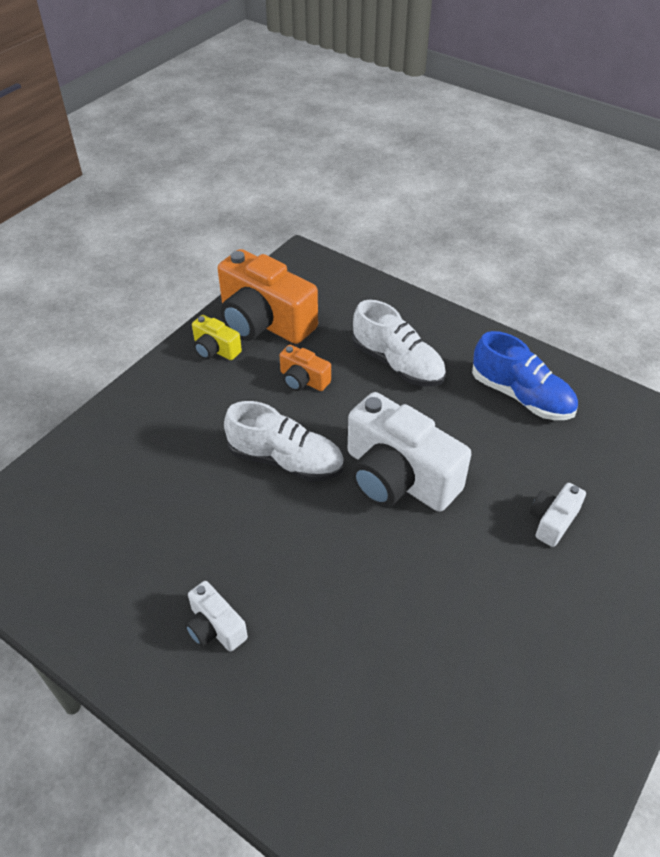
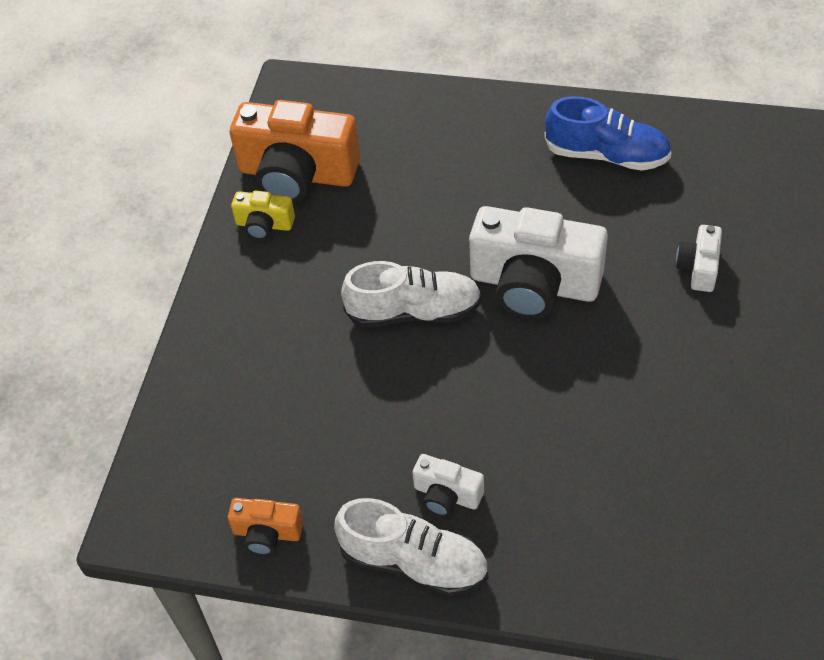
camera: 20 degrees left, 5 degrees up
(303, 380) = (379, 222): orange camera -> orange camera (267, 533)
(397, 364) = (466, 168): white shoe -> white shoe (414, 562)

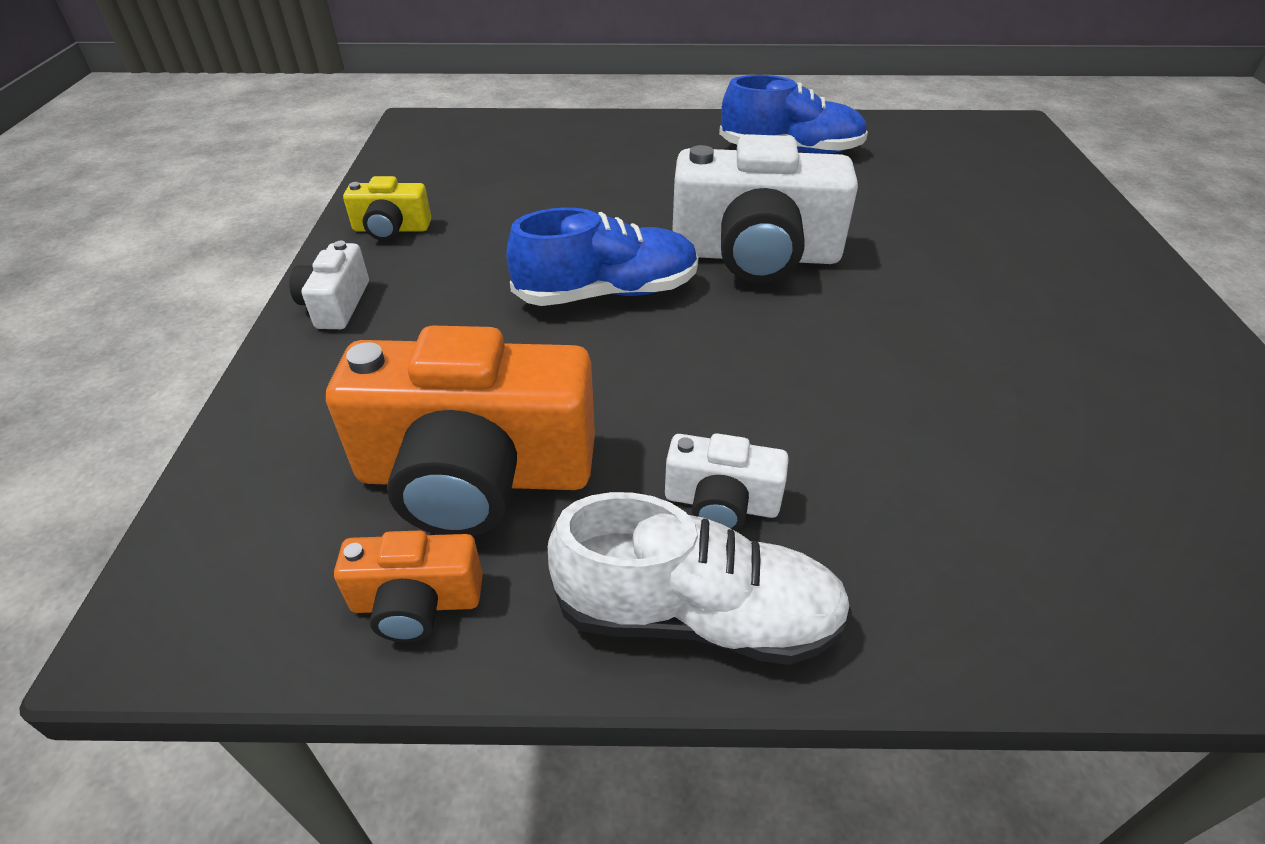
camera: 15 degrees left, 10 degrees down
(297, 174) = (431, 185): orange camera -> orange camera (475, 475)
(414, 312) = (607, 293): white shoe -> blue shoe
(698, 267) = (945, 226): white camera -> white camera (336, 305)

